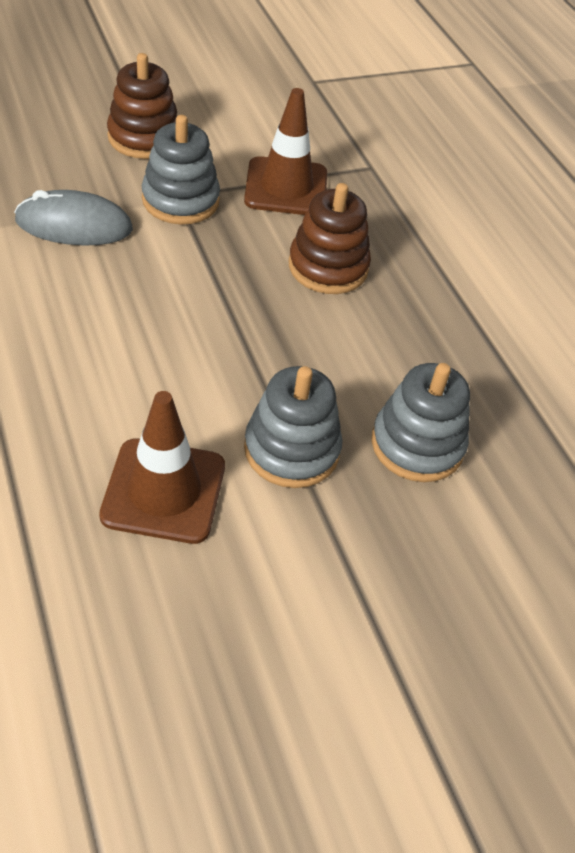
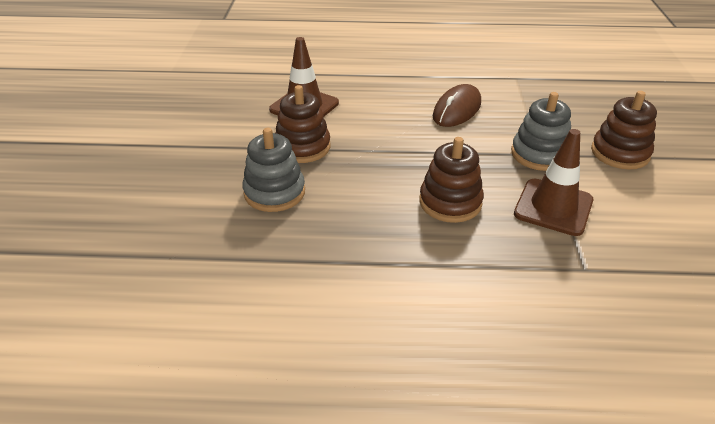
camera: 120 degrees right, 10 degrees down
(74, 225) = (516, 112): grey mouse -> none
(93, 288) = (457, 110): none -> brown mouse
(291, 449) = (302, 147): grey stacking toy -> brown stacking toy

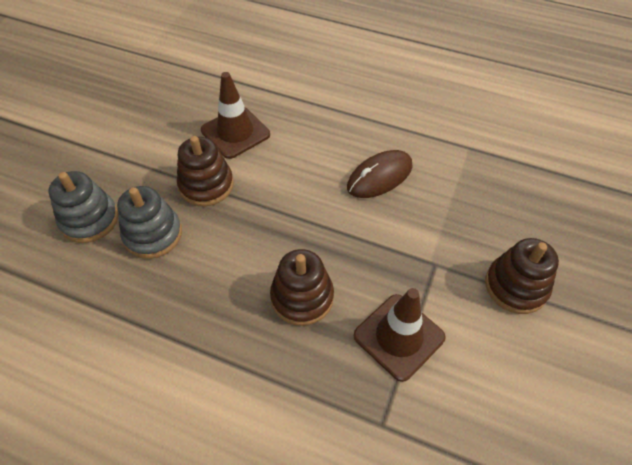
camera: 20 degrees right, 15 degrees up
(539, 154) = (428, 262): grey stacking toy -> grey stacking toy (89, 220)

